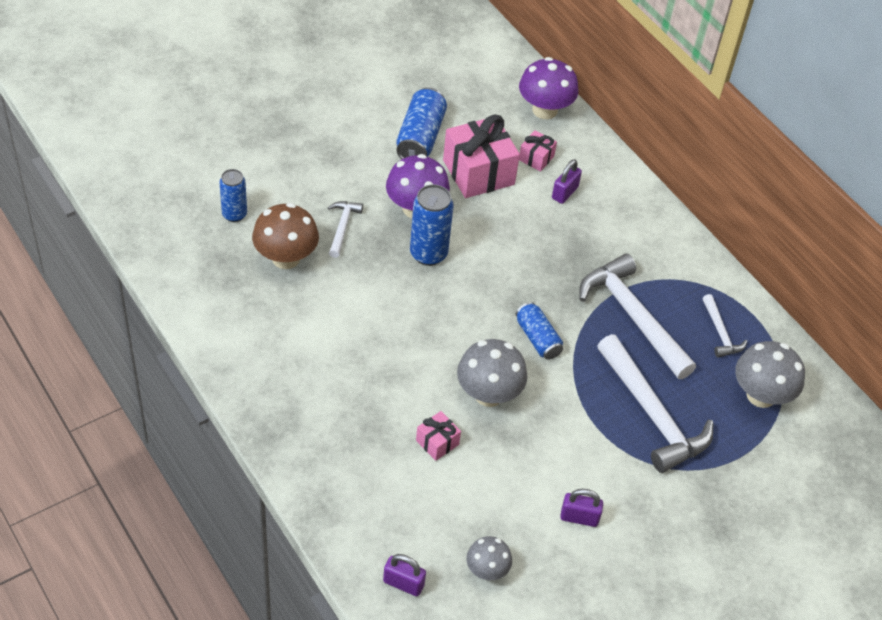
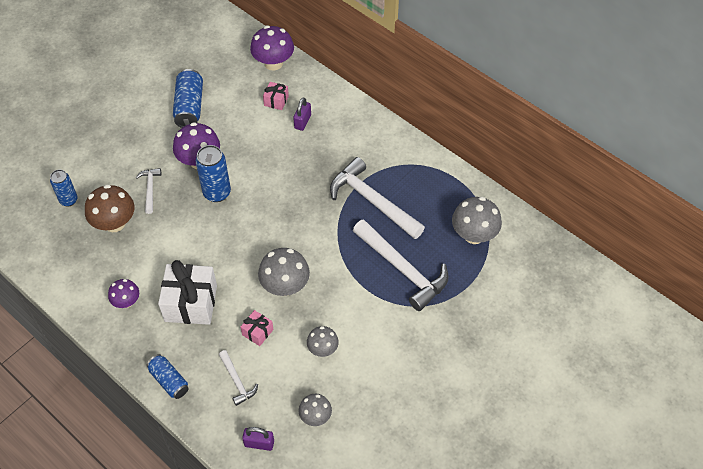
camera: 10 degrees left, 5 degrees up
(276, 359) = (126, 302): none -> purple mushroom
(359, 383) = (191, 303): none -> white gift
(478, 172) = (238, 122): pink gift -> none
(518, 487) = (323, 349): none -> grey mushroom
(537, 338) = (309, 235): blue can -> blue can (169, 381)
(579, 517) = (370, 359): purple padlock -> none
(720, 332) = (435, 196): white hammer -> white hammer (237, 381)

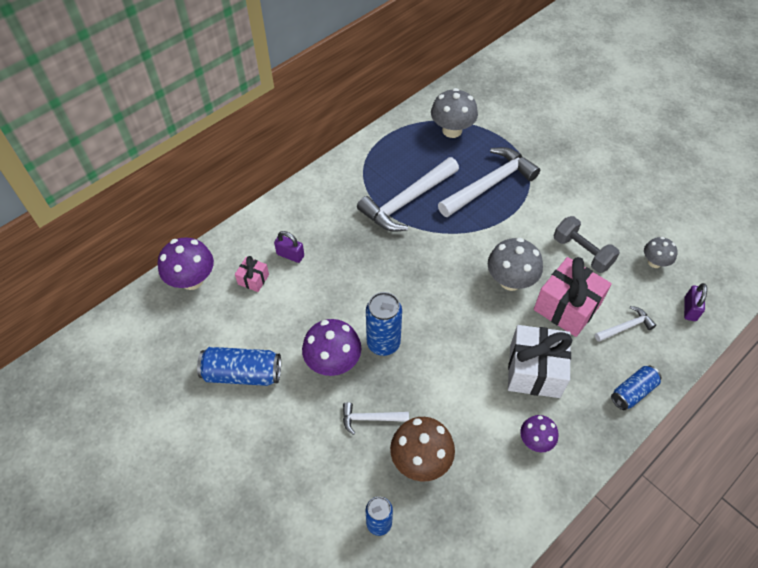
camera: 85 degrees left, 0 degrees up
(257, 332) = (567, 307): pink gift -> pink gift, size x2.06
(323, 349) = (582, 252): grey mushroom -> grey dumbbell

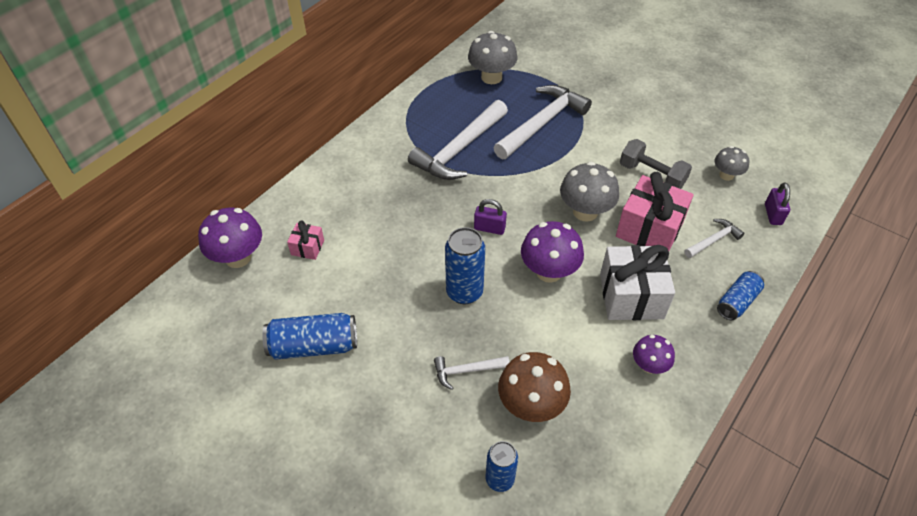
camera: 10 degrees left, 5 degrees down
(290, 255) = (344, 218): purple padlock -> purple padlock (489, 228)
(333, 362) = (413, 319): purple mushroom -> purple mushroom (549, 271)

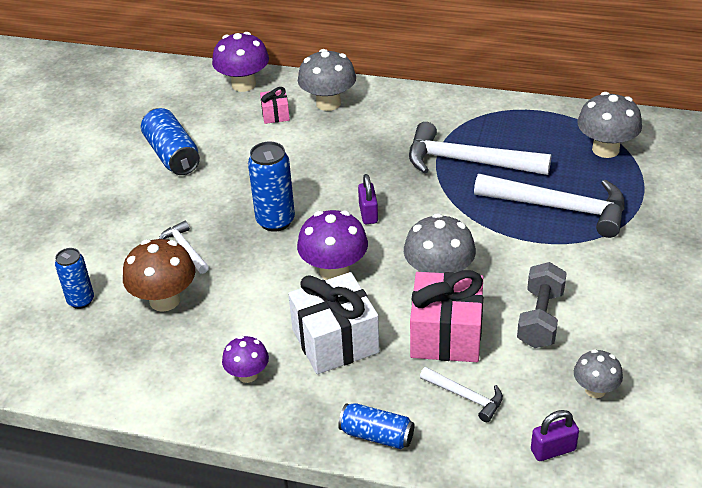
camera: 70 degrees right, 10 degrees down
(318, 206) = (328, 103): none -> grey mushroom

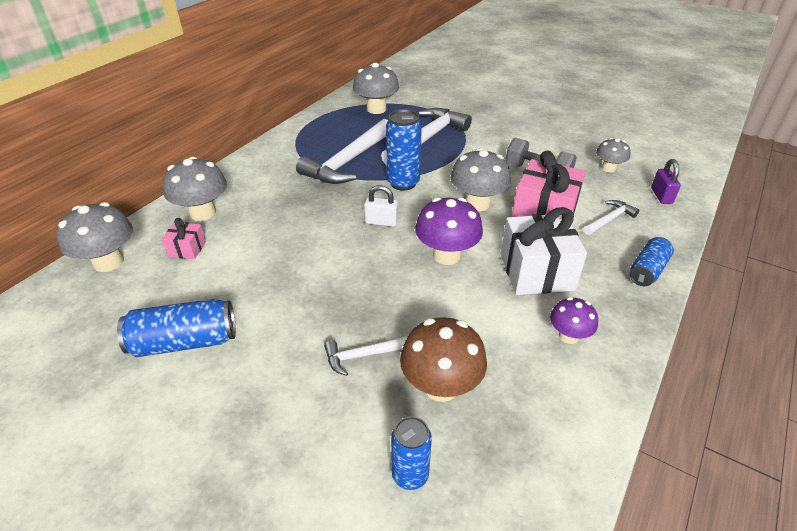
camera: 75 degrees left, 0 degrees up
(243, 84) = (108, 262): purple mushroom -> grey mushroom
(275, 221) = (357, 279): blue can -> blue can (403, 183)
(368, 214) = (381, 222): purple padlock -> white padlock

